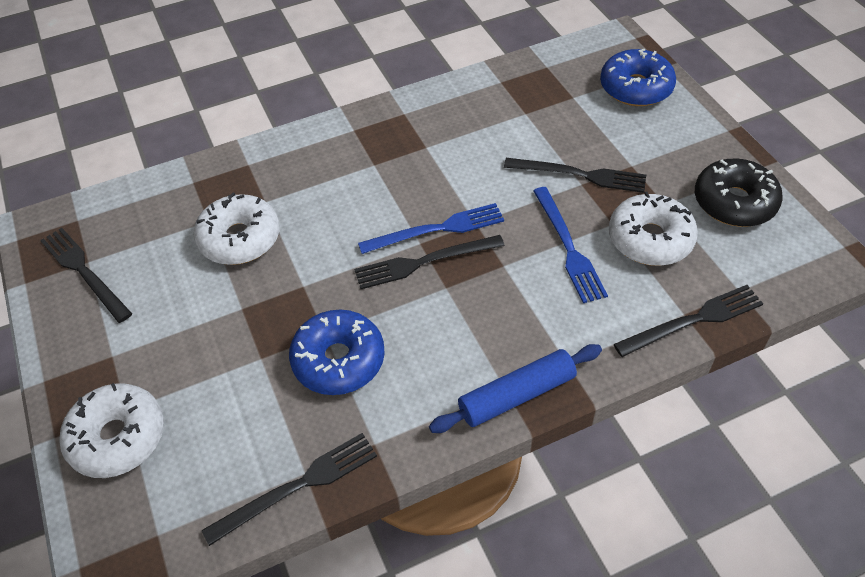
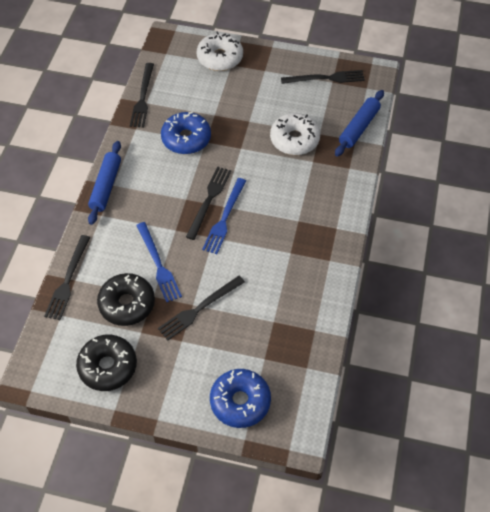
camera: 125 degrees right, 5 degrees up
(166, 189) = (359, 127): none -> blue rolling pin
(568, 247) = (158, 264): blue fork -> blue fork turned 135 degrees counterclockwise
(650, 239) = (127, 304): white donut -> black donut

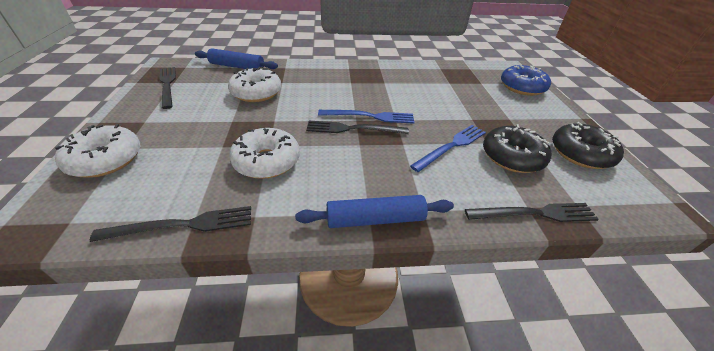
camera: 110 degrees left, 15 degrees down
(186, 138) = (267, 161): blue donut -> white donut
(199, 309) = (473, 115): black fork -> none

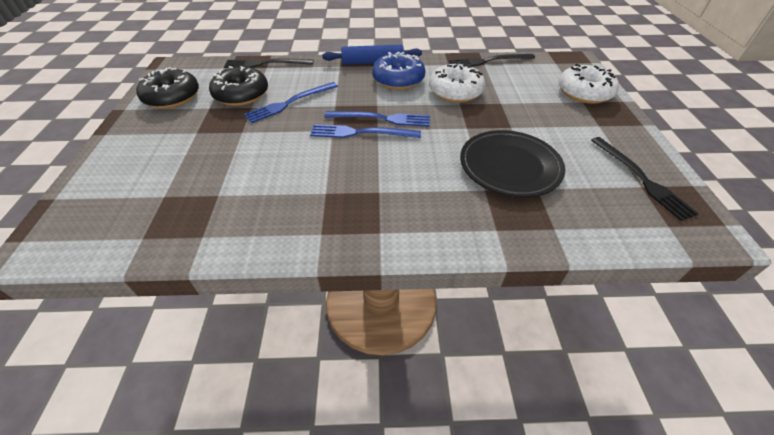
camera: 175 degrees left, 5 degrees up
(237, 66) = (581, 228): blue rolling pin -> none
(256, 93) = (509, 167): white donut -> black plate
(353, 129) = (381, 118): black fork -> blue fork
(522, 87) = (107, 186): blue donut -> blue donut (398, 79)

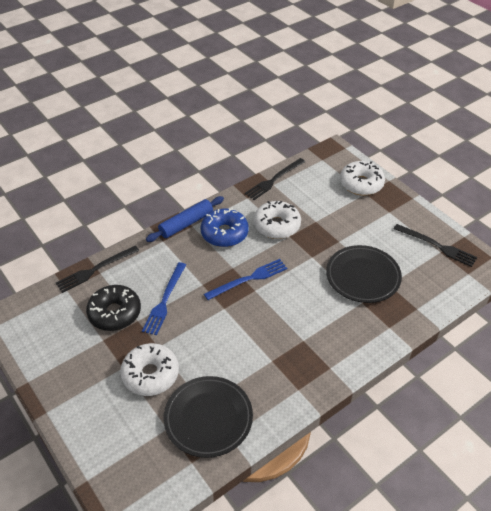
camera: 35 degrees left, 0 degrees up
(172, 97) = (56, 347): black donut -> none
(206, 208) = (208, 418): none -> black plate
(208, 148) = (150, 374): none -> white donut
(361, 133) = (247, 300): blue fork -> none

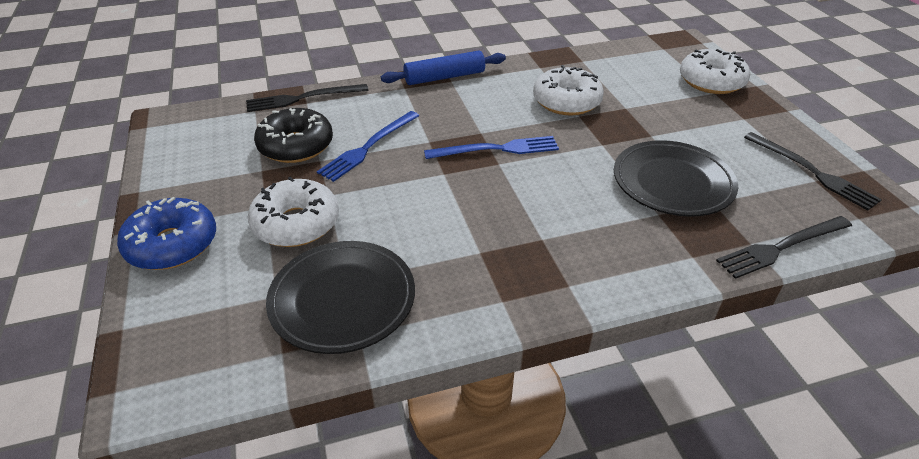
camera: 20 degrees right, 5 degrees down
(224, 233) = (489, 96): blue donut -> blue donut (172, 244)
(274, 180) = (586, 56): black fork -> black fork (782, 247)

